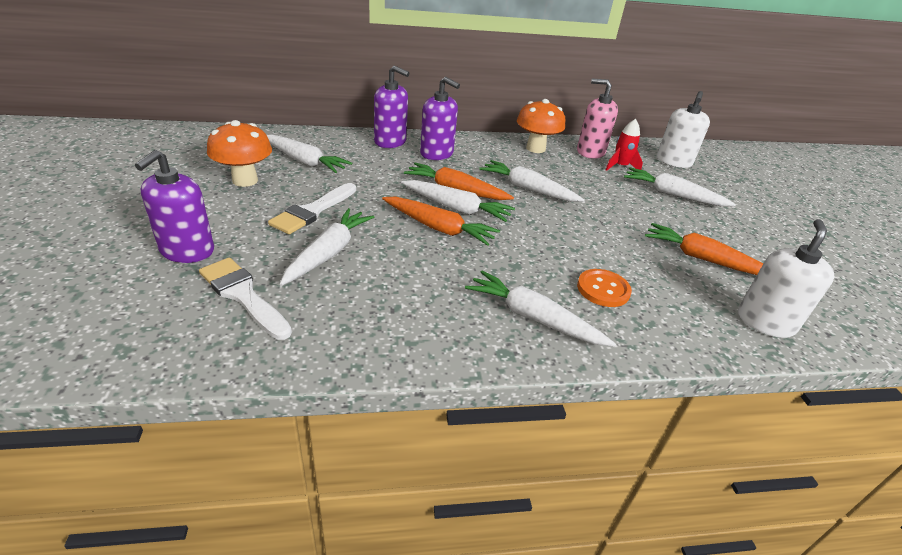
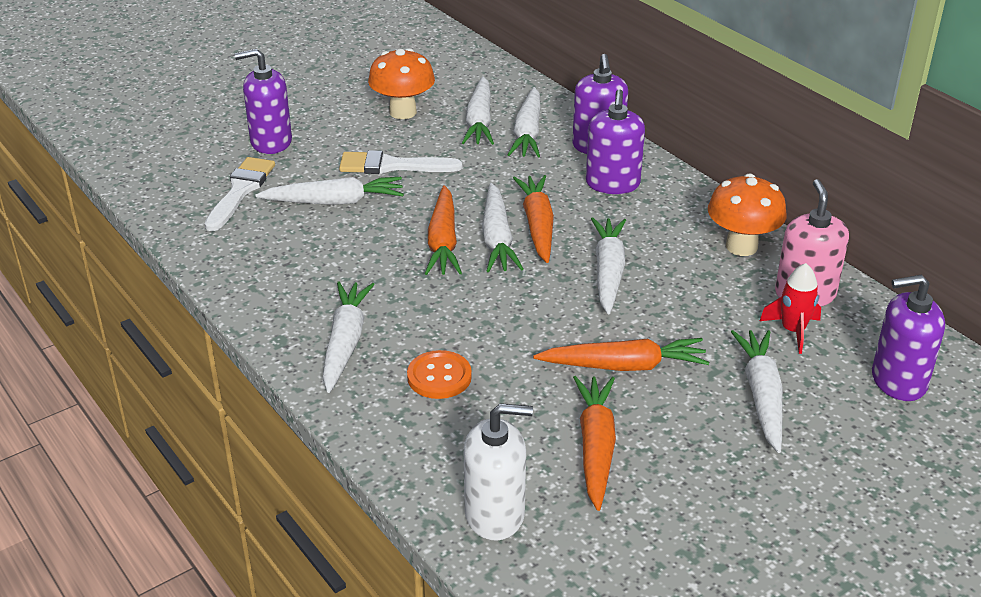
camera: 65 degrees right, 0 degrees up
(344, 153) = (527, 133): none -> white carrot
(626, 220) = (624, 366): none -> orange carrot
(673, 161) = (898, 381): white soap dispenser -> purple soap dispenser

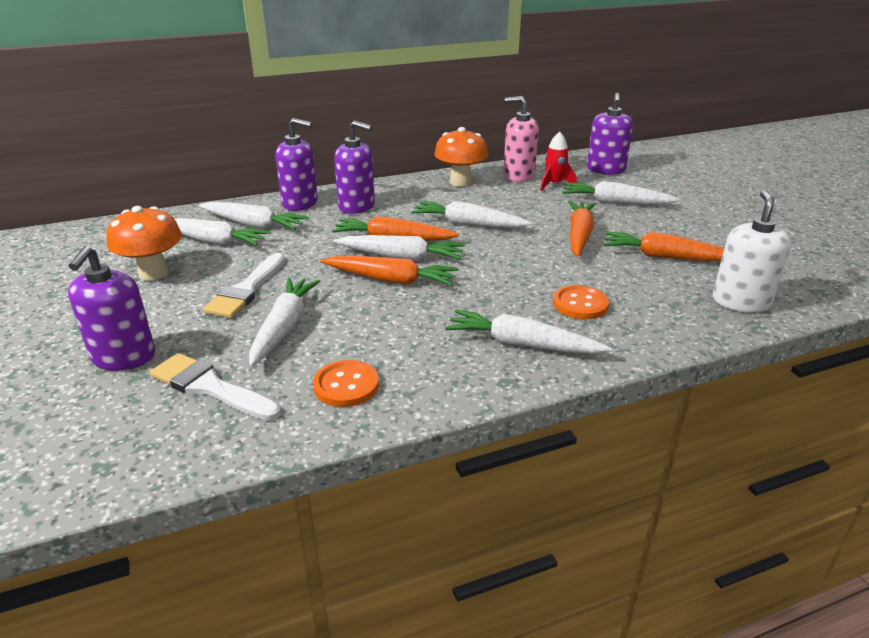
camera: 75 degrees left, 5 degrees down
(256, 253) = (346, 385): none -> orange button

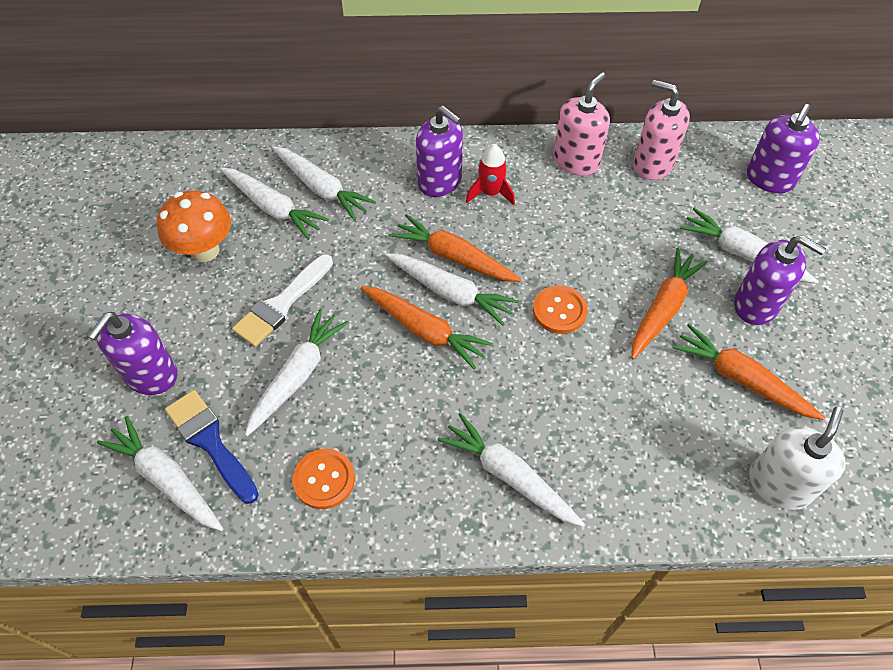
camera: 20 degrees right, 25 degrees up
(210, 387) = (210, 442): white brush -> blue brush
(300, 203) = (382, 159): purple soap dispenser -> purple soap dispenser (756, 305)
(460, 182) = (576, 161): orange mushroom -> pink soap dispenser
(468, 224) = (547, 251): white carrot -> white carrot (166, 479)
(554, 184) = (687, 195): red rocket -> red rocket (490, 193)
(580, 304) = (599, 432): orange button -> orange button (559, 311)

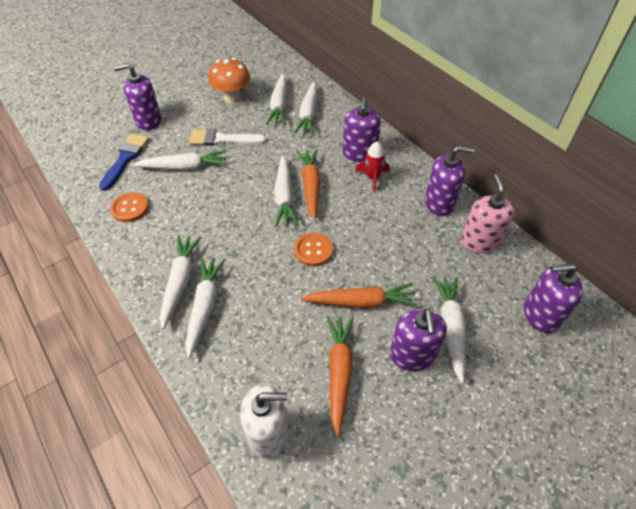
camera: 55 degrees right, 5 degrees down
(166, 479) = (97, 156): white carrot -> white carrot (205, 306)
(424, 330) = (249, 199): orange carrot -> none
(576, 161) = (439, 203): pink soap dispenser -> purple soap dispenser

